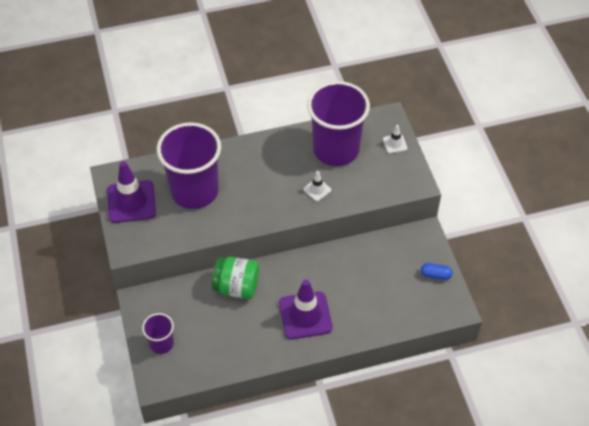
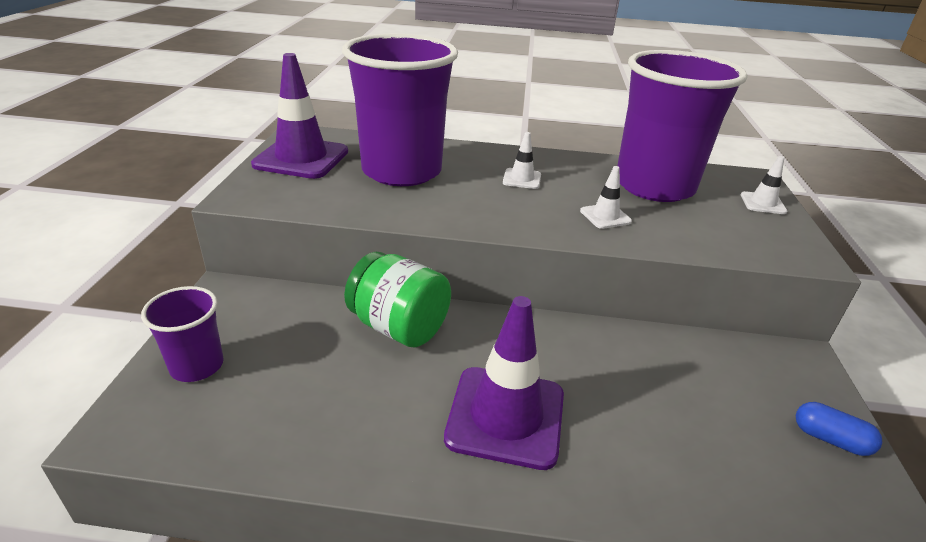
camera: 20 degrees right, 20 degrees down
(263, 172) = (522, 179): none -> white traffic cone

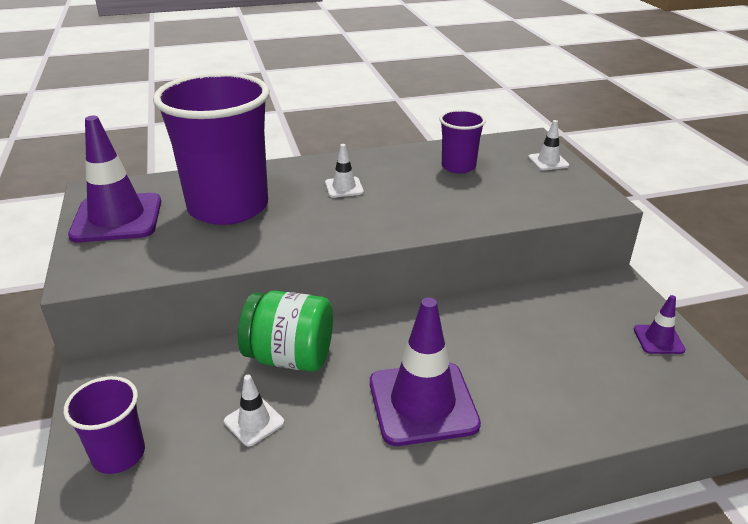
camera: 20 degrees left, 0 degrees up
(605, 216) = (433, 206): white traffic cone -> white traffic cone (254, 422)
(654, 186) = (458, 166): purple cup -> purple cup, size x0.48
(830, 439) = (658, 339): blue capsule -> purple traffic cone

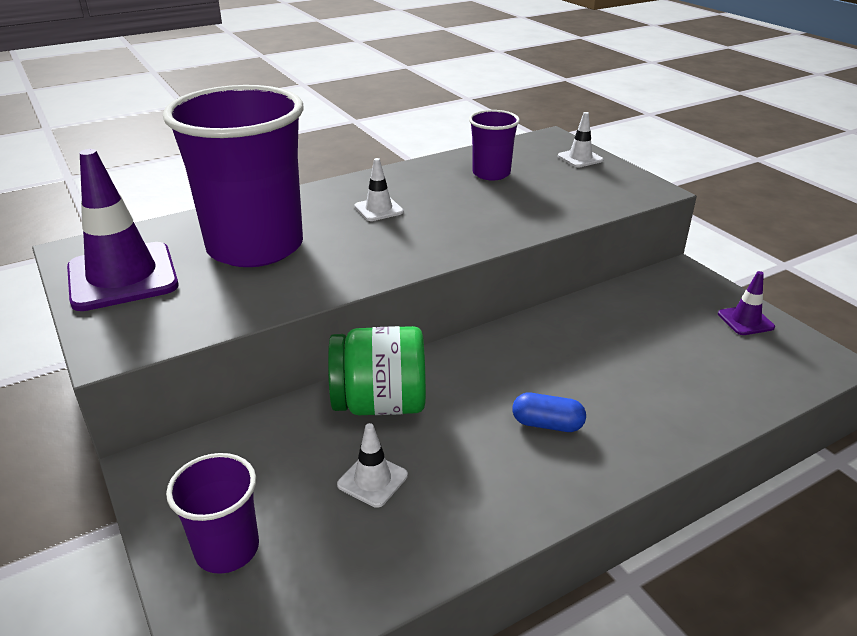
camera: 15 degrees left, 0 degrees up
(422, 403) = (547, 424): purple traffic cone -> blue capsule

